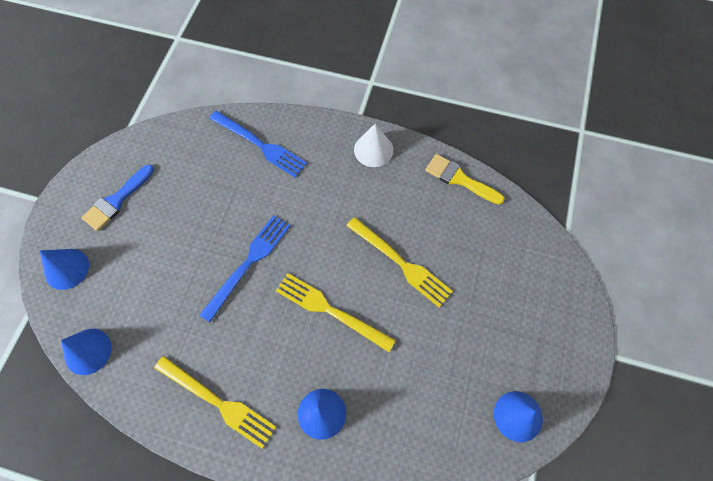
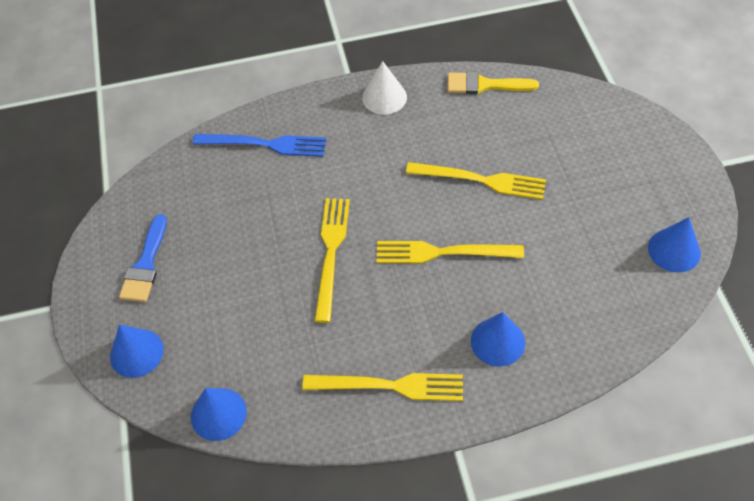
camera: 25 degrees left, 10 degrees down
(248, 263) = (331, 253): blue fork -> yellow fork

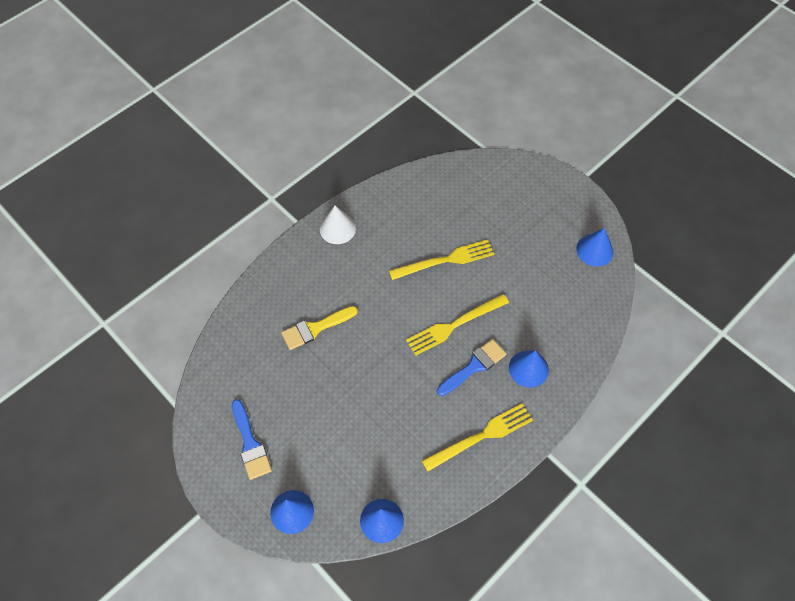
camera: 35 degrees left, 5 degrees up
(265, 144) = (274, 306): blue fork -> none
(331, 253) = (379, 364): yellow fork -> none
(434, 307) = (474, 366): none -> blue brush
(485, 85) = (402, 187): yellow brush -> yellow brush (315, 328)

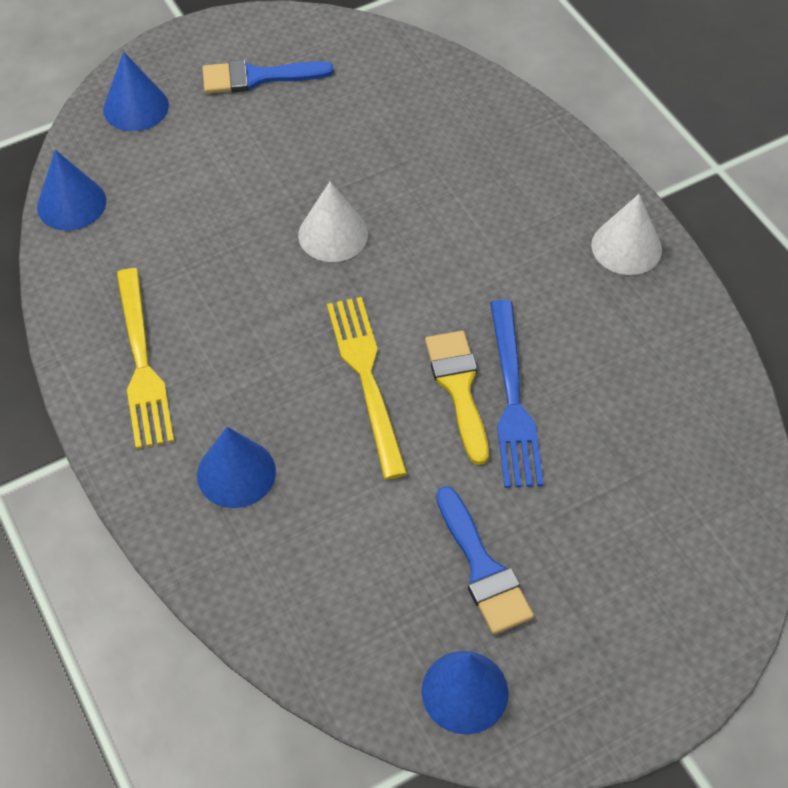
camera: 105 degrees right, 5 degrees down
(315, 328) = (426, 182): yellow brush -> yellow brush (459, 388)
(366, 365) = (333, 234): none -> white cone
(445, 260) = (512, 400): yellow fork -> blue fork
(474, 366) = (273, 387): blue brush -> blue brush (482, 568)

